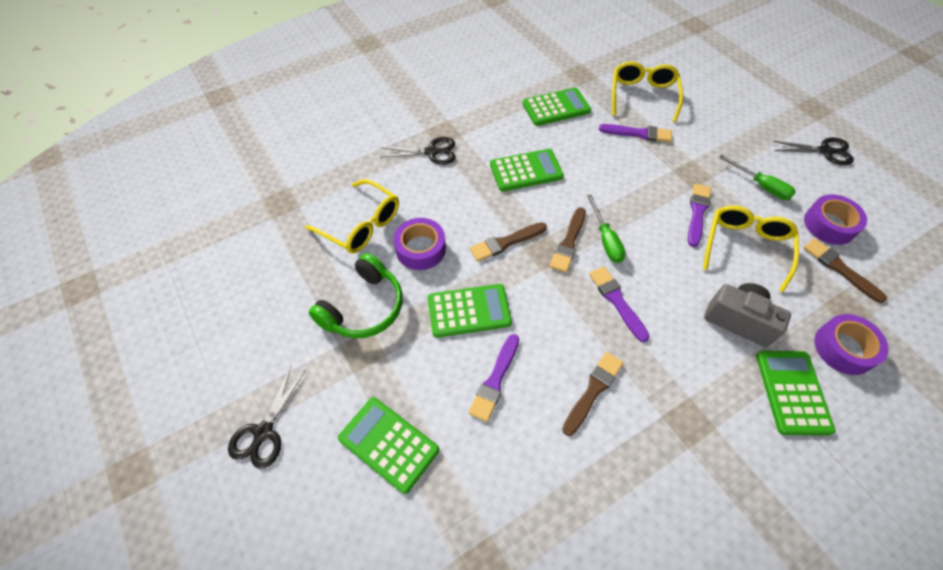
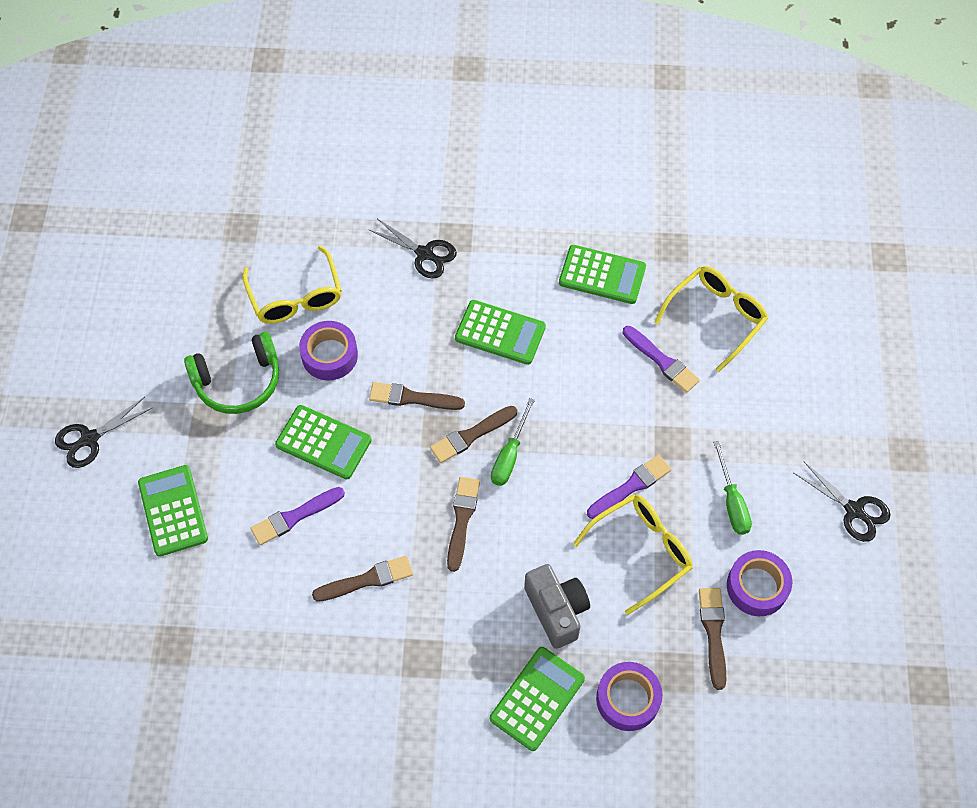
camera: 35 degrees right, 5 degrees up
(617, 301) = (462, 519): purple brush -> brown brush

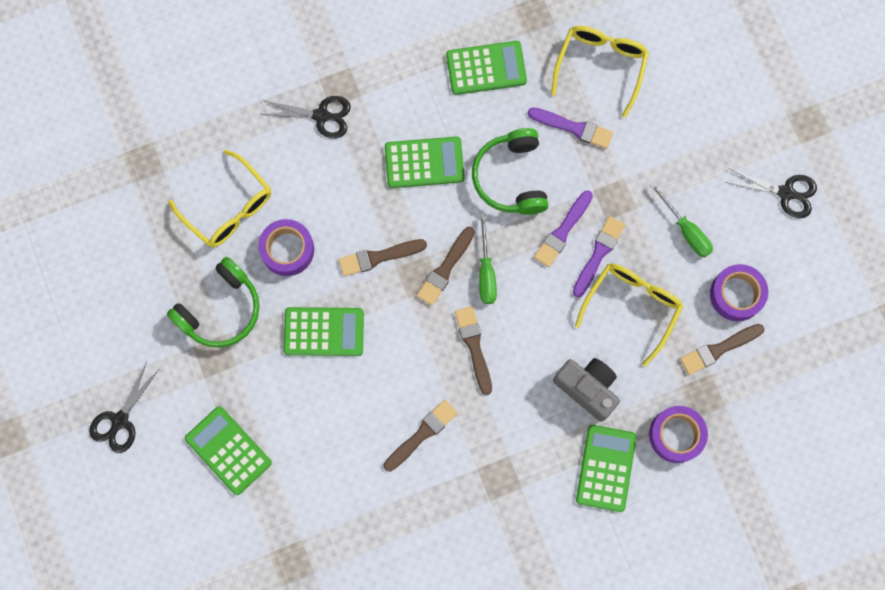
camera: 25 degrees left, 15 degrees up
(294, 517) = (334, 408): purple brush -> purple brush (562, 231)
(578, 380) = (511, 177): none -> green headphones
(713, 633) = (718, 349): brown brush -> brown brush turned 90 degrees counterclockwise

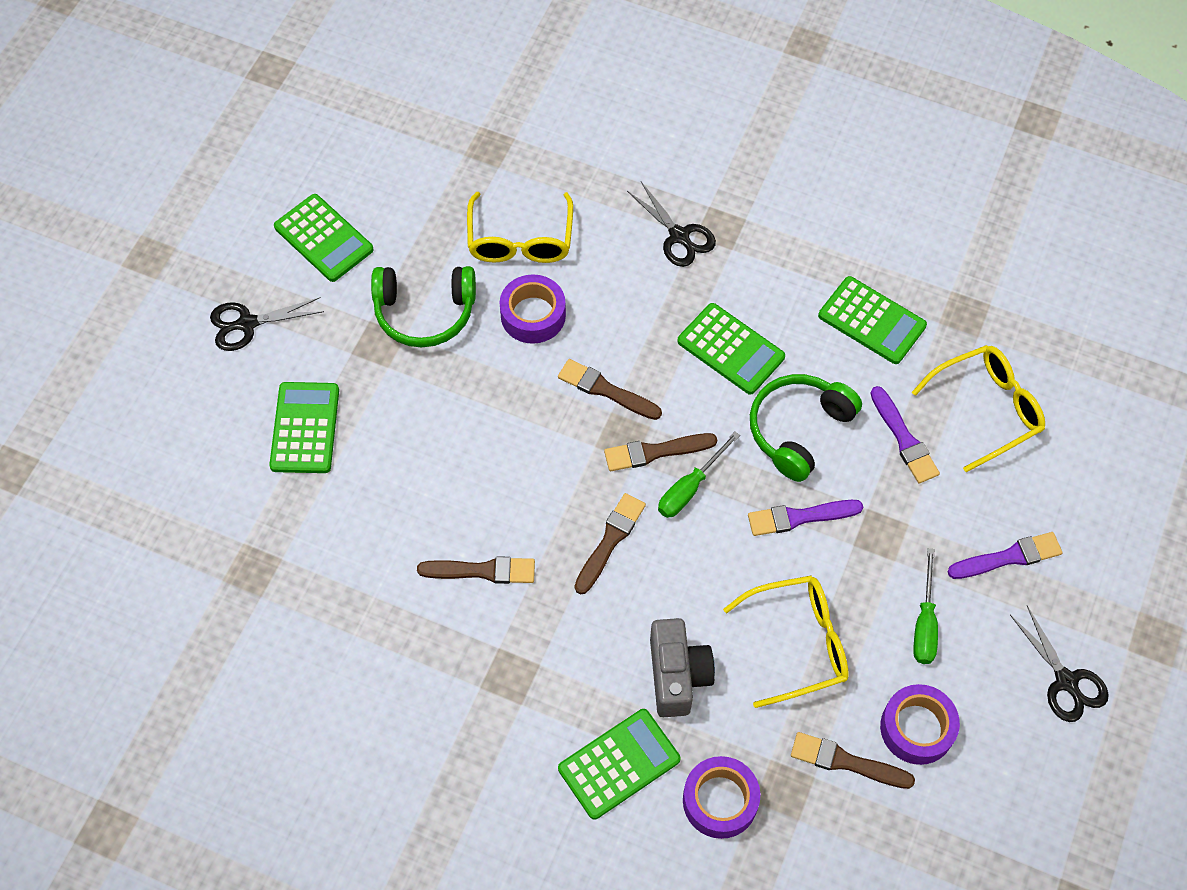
camera: 45 degrees right, 15 degrees down
(324, 332) = (491, 407): green calculator -> green calculator (323, 238)
(598, 254) = (814, 567): purple brush -> purple brush (1008, 557)

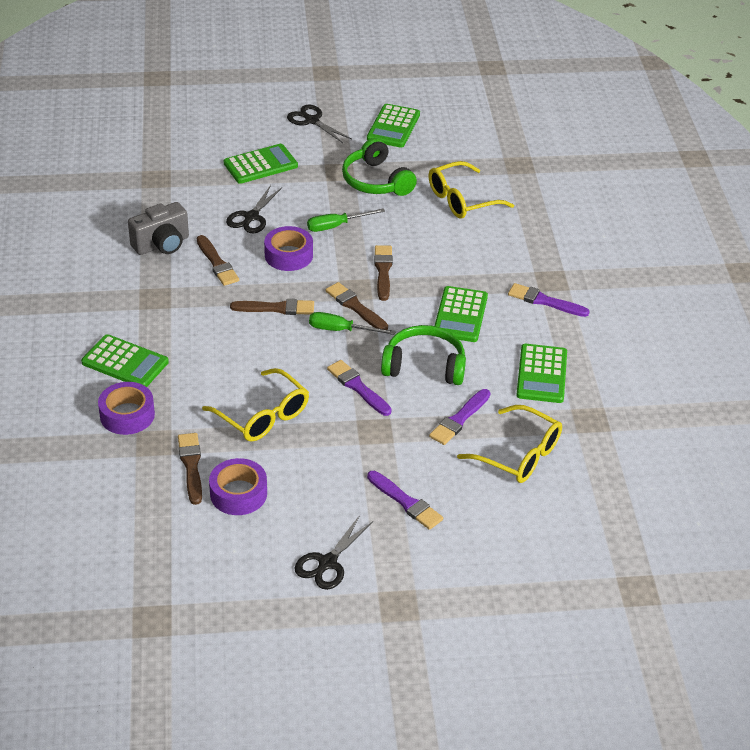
camera: 60 degrees right, 20 degrees down
(533, 315) = (412, 223): purple tape -> purple tape (288, 255)
(677, 675) = (202, 368): grey camera -> grey camera (162, 244)
(679, 236) = (527, 264): black scissors -> black scissors (251, 217)
(752, 253) = (544, 301): none -> purple brush
(924, 623) = (321, 473): green screwdriver -> green screwdriver (336, 226)

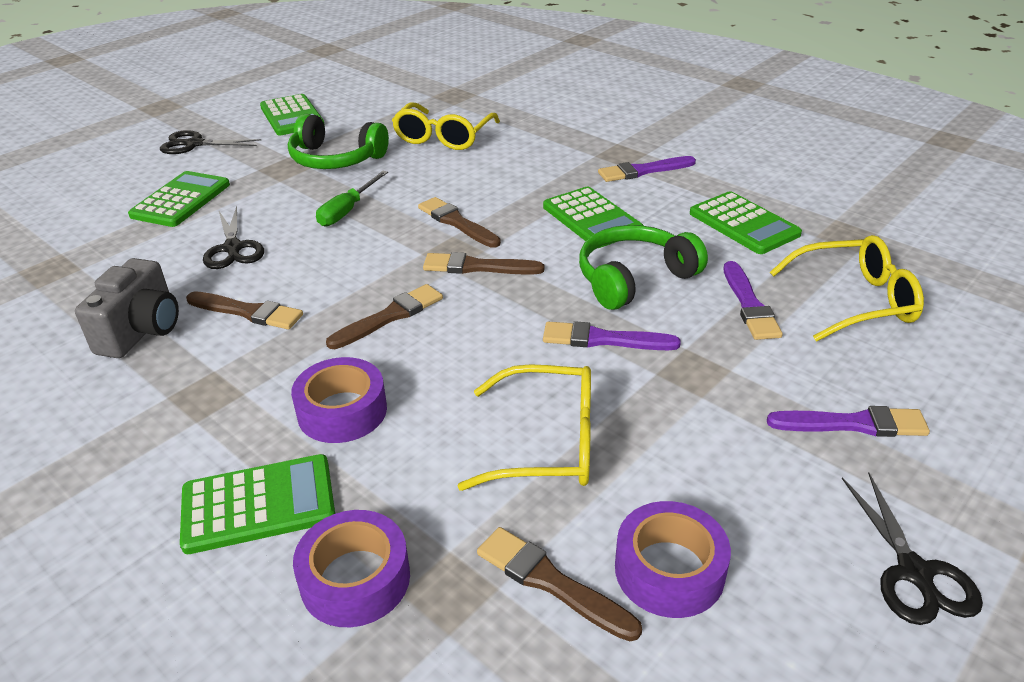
camera: 40 degrees left, 5 degrees down
(288, 255) = (330, 260): purple tape -> purple tape (342, 411)
(341, 330) = (497, 296): green screwdriver -> none

